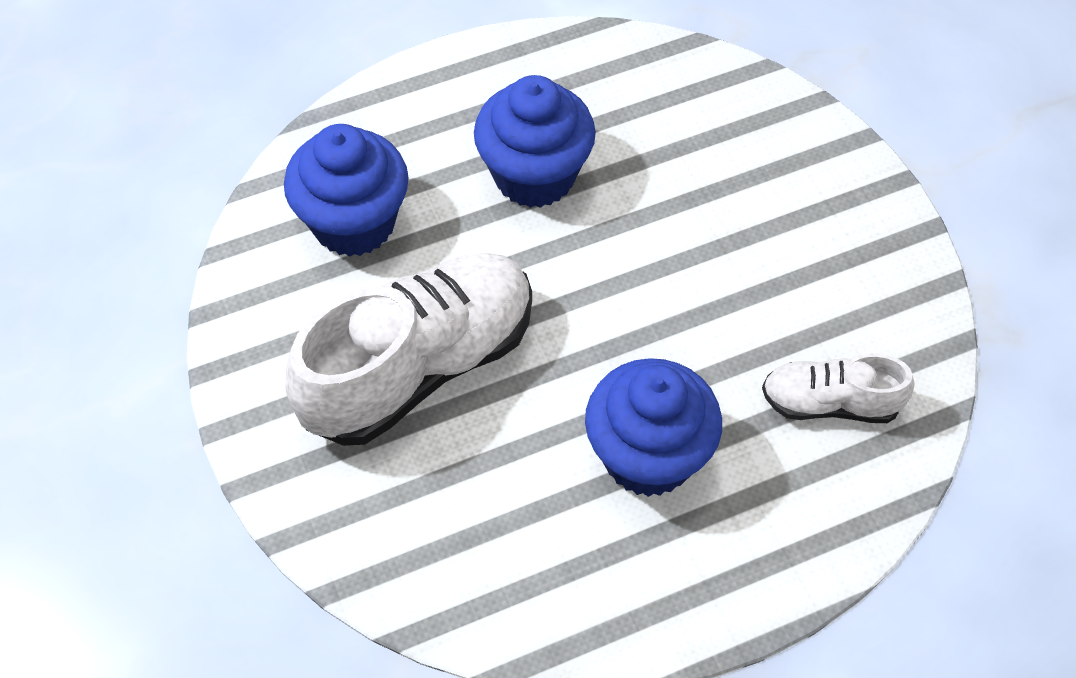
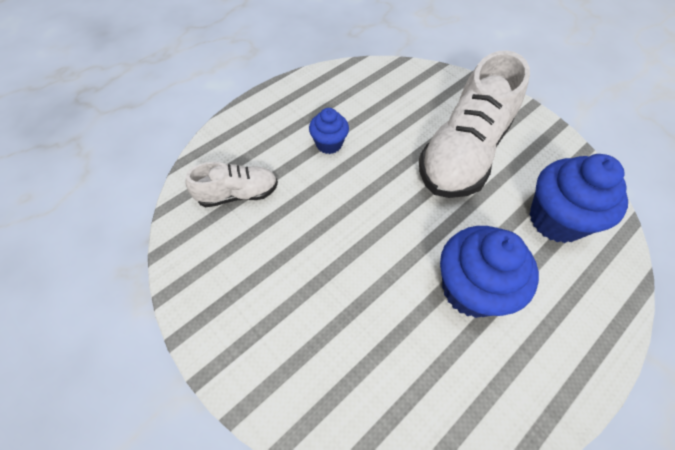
camera: 160 degrees right, 0 degrees up
(648, 456) = (329, 144): blue cupcake -> blue cupcake, size x0.56

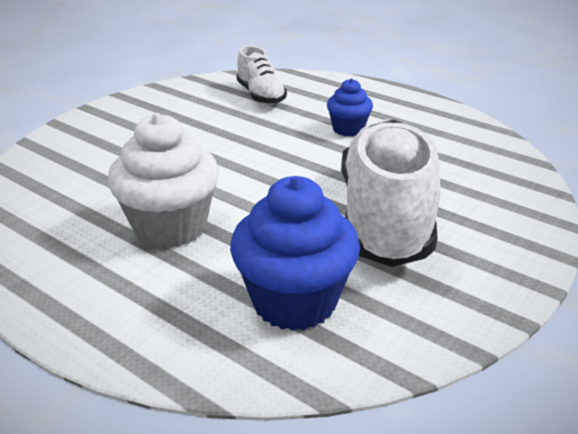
camera: 80 degrees right, 25 degrees down
(463, 153) = (385, 218): white shoe -> white shoe turned 75 degrees clockwise
(471, 289) = (170, 227): blue cupcake -> white cupcake

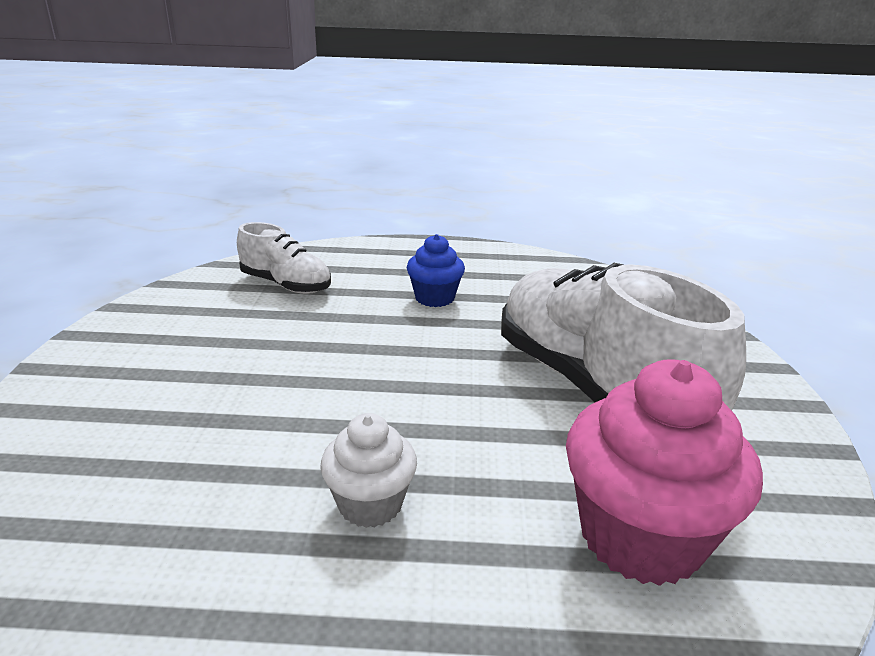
camera: 35 degrees left, 5 degrees down
(170, 227) = (370, 504): white cupcake -> white cupcake, size x0.56
(294, 301) = (640, 536): blue cupcake -> pink cupcake

